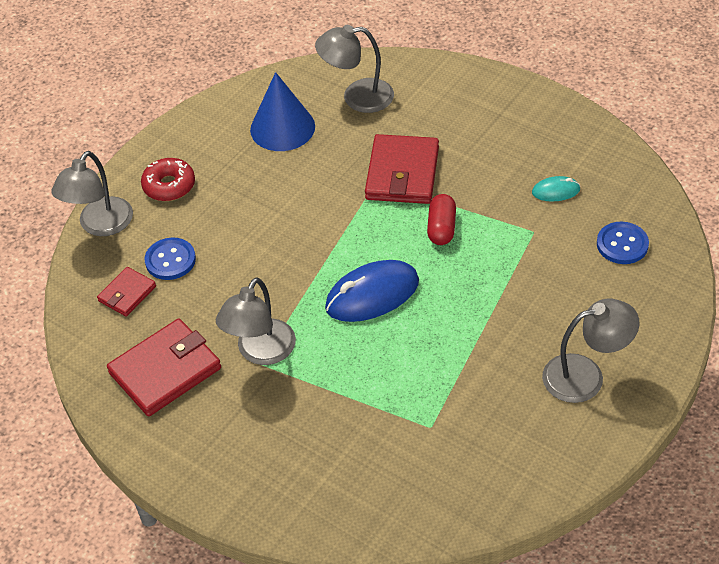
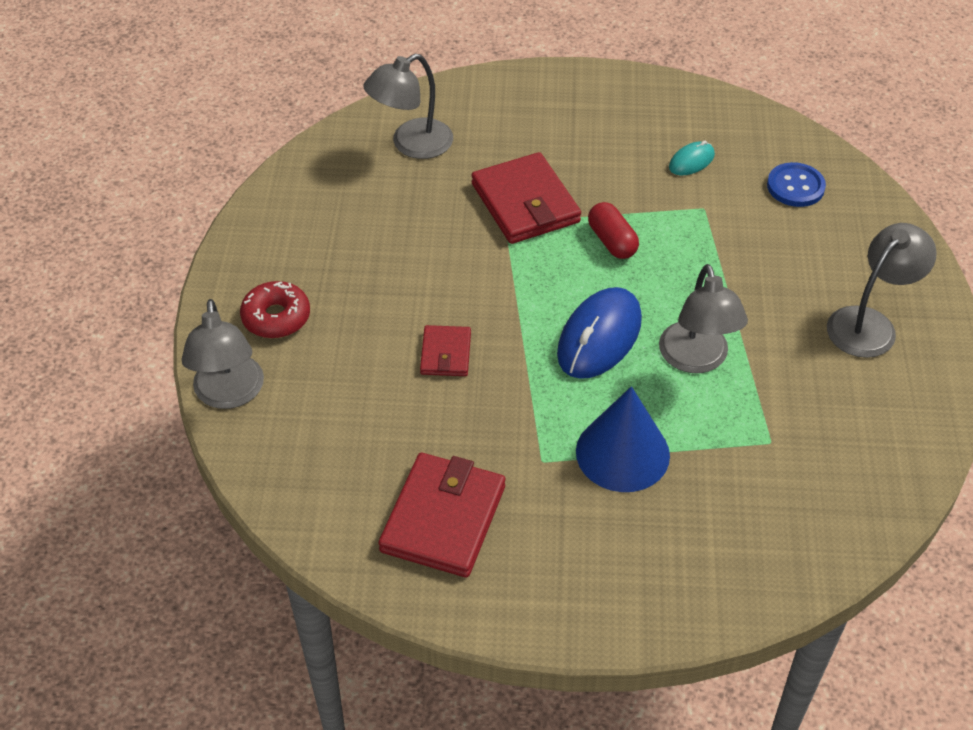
camera: 35 degrees left, 0 degrees up
(127, 294) = (326, 455): red wallet -> red wallet (446, 353)
(170, 260) = (346, 397): blue button -> none
(260, 352) = (533, 449): grey lamp -> grey lamp (696, 359)
(282, 128) = (356, 206): blue cone -> blue cone (622, 453)

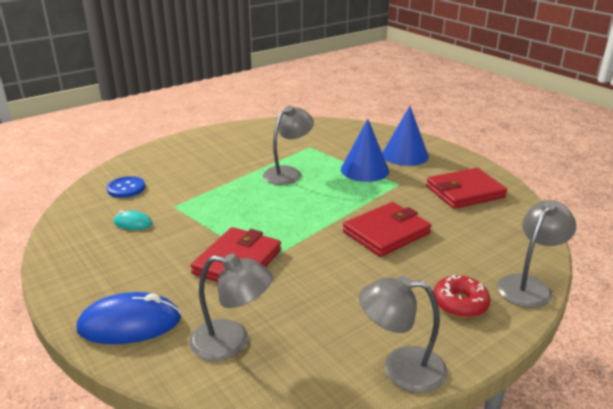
camera: 130 degrees left, 20 degrees down
(446, 353) = (386, 232): red wallet -> red wallet, size x1.82
(599, 337) = (309, 198): blue mouse -> blue mouse (129, 324)
(612, 241) = (235, 221): red capsule -> none
(623, 547) = (405, 155): none -> blue cone
(870, 324) = (212, 147): grey lamp -> grey lamp (401, 368)

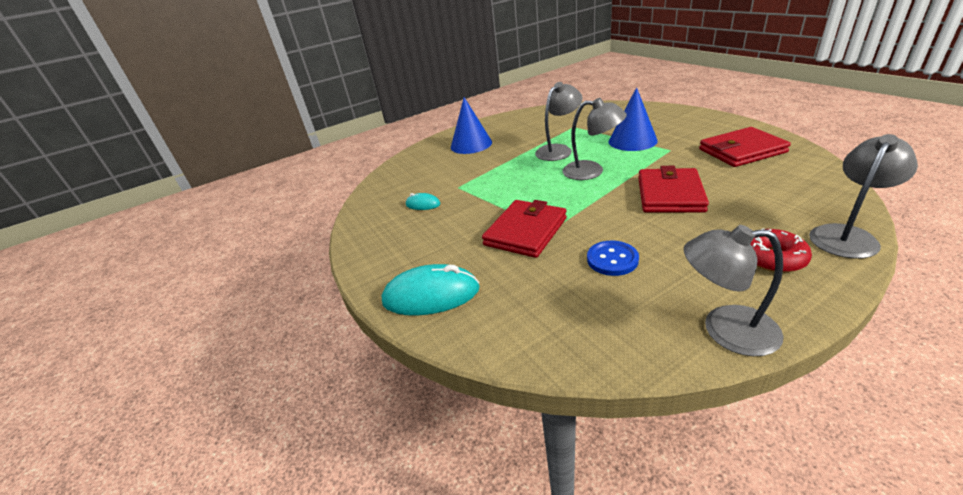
camera: 10 degrees right, 5 degrees up
(126, 188) = (413, 176): blue button -> blue button (612, 259)
(129, 324) = (431, 295): blue mouse -> turquoise mouse
(231, 342) = (534, 309): grey lamp -> grey lamp (591, 171)
(386, 232) = (670, 194): red wallet -> red wallet turned 45 degrees counterclockwise
(405, 155) = (669, 124): blue cone -> blue cone (471, 144)

